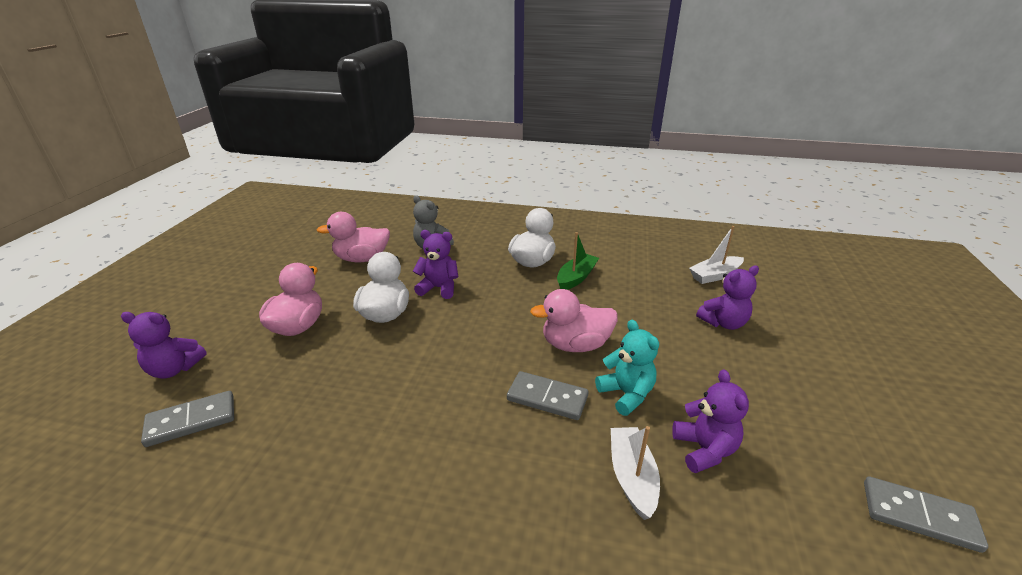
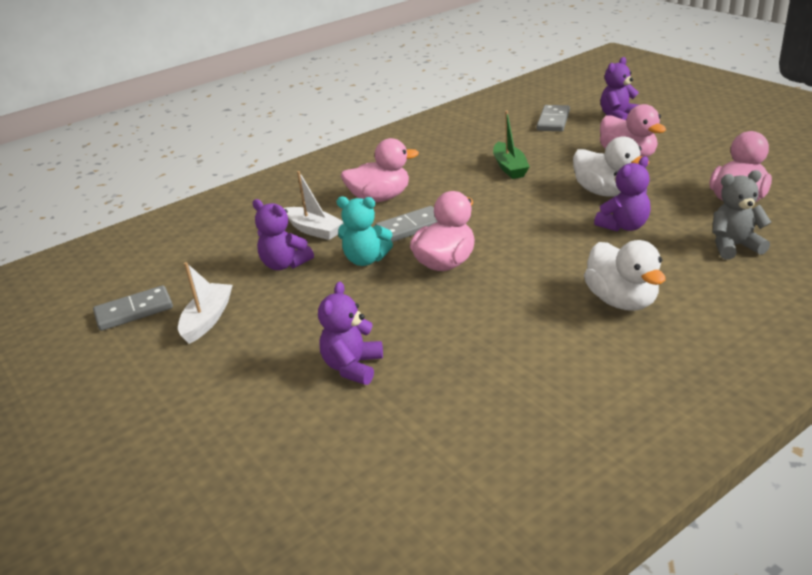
camera: 135 degrees right, 0 degrees up
(514, 465) = (380, 198): none -> pink duck
(576, 278) = (550, 315): green boat -> green boat (509, 167)
(715, 275) = (424, 432): white boat -> white boat (207, 319)

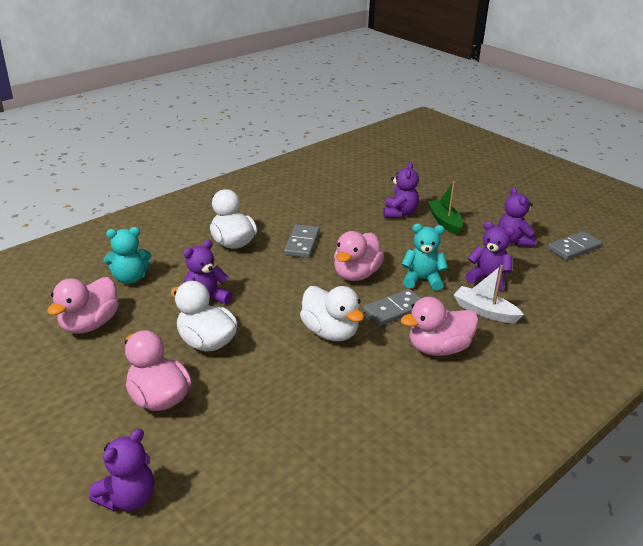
camera: 170 degrees right, 0 degrees up
(207, 319) = (513, 241): white boat -> purple teddy bear
(482, 205) = (330, 332): none -> white duck
(509, 167) = (301, 389): green boat -> green boat (445, 222)
(553, 121) = (229, 498): grey domino -> grey domino (302, 243)
(734, 246) = (130, 278): grey teddy bear -> turquoise teddy bear

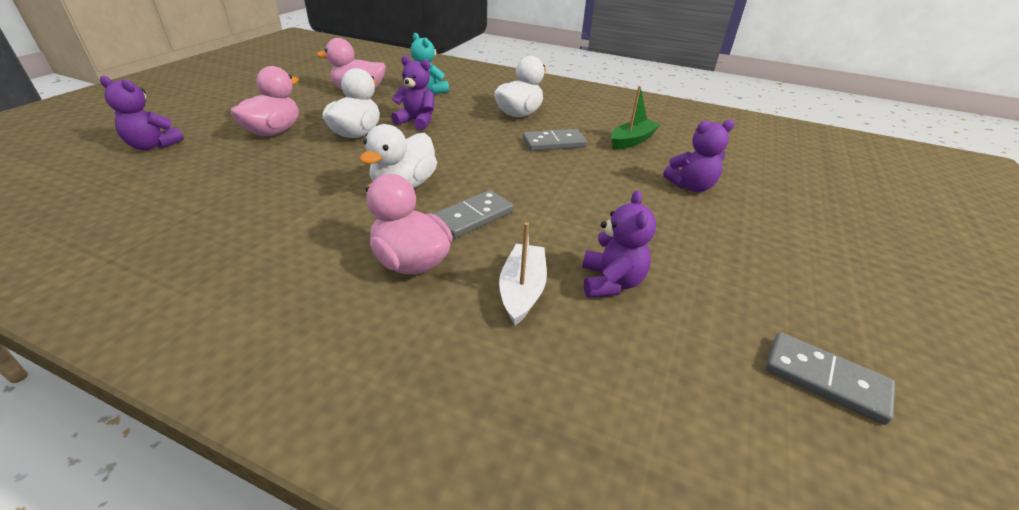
camera: 65 degrees right, 5 degrees up
(356, 274) = (524, 181): pink duck -> none
(394, 310) = (473, 217): grey domino -> grey domino turned 75 degrees counterclockwise
(422, 280) = (554, 226): turquoise teddy bear -> none
(445, 222) = (717, 222): green boat -> green boat (631, 141)
(513, 241) = (750, 295): purple teddy bear -> none

